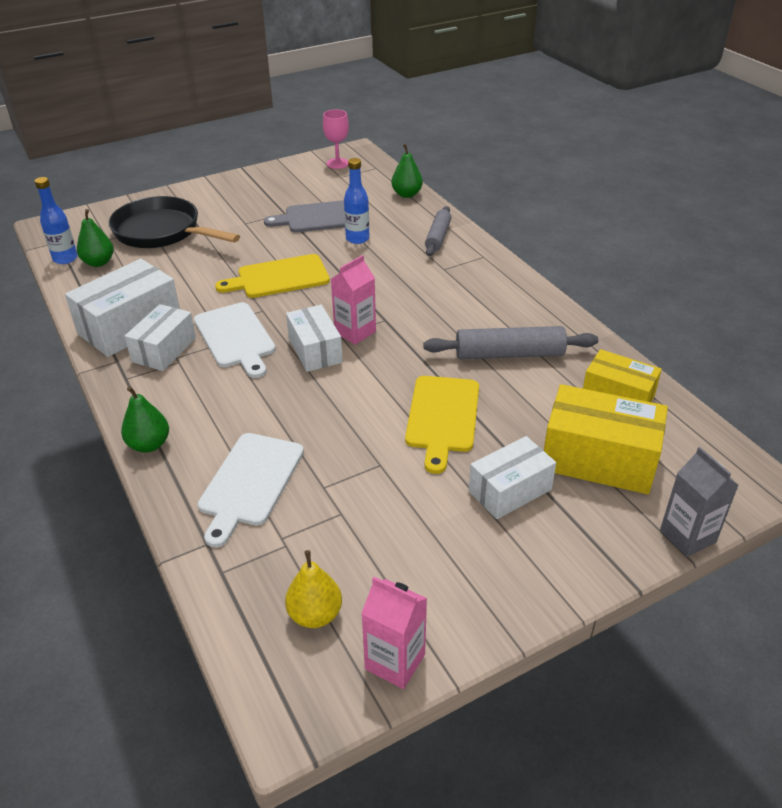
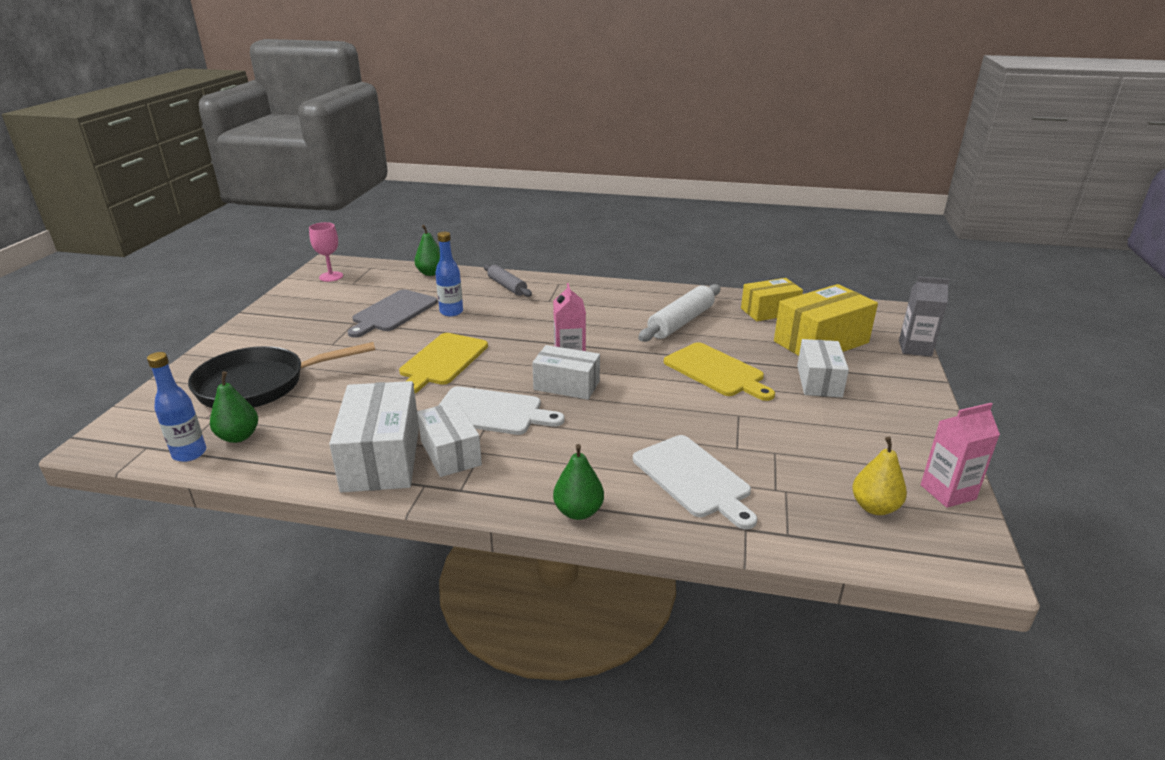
camera: 50 degrees left, 10 degrees down
(509, 354) = (681, 322): grey rolling pin -> white rolling pin

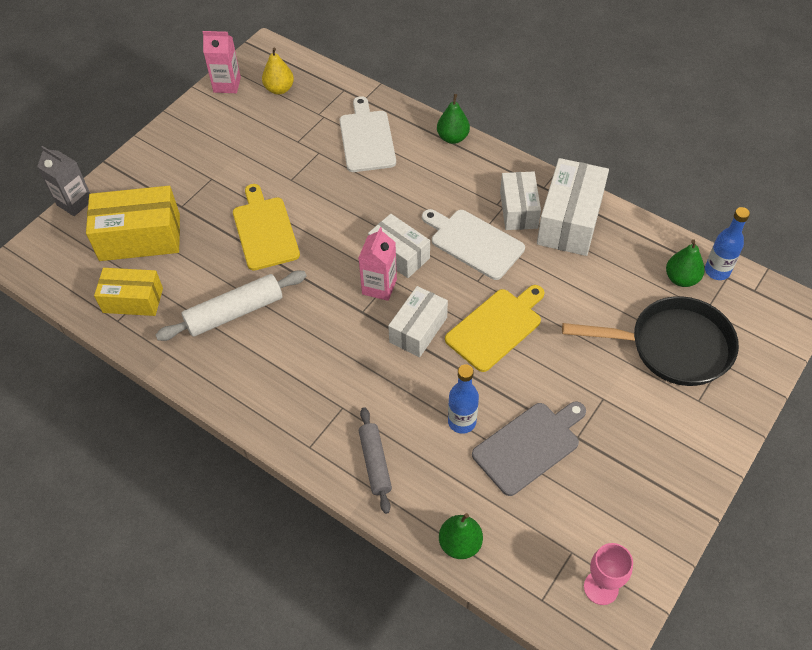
camera: 155 degrees left, 25 degrees up
(819, 381) = (196, 192): white box -> white box (418, 330)

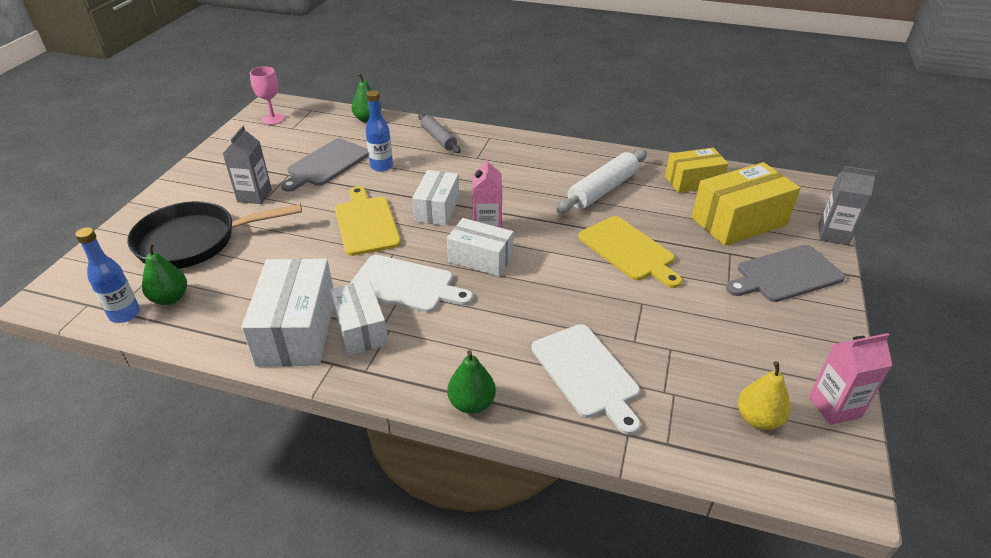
camera: 160 degrees right, 15 degrees down
(158, 175) = (786, 274): none -> grey cutting board
(496, 327) = (366, 223): yellow cutting board -> yellow cutting board turned 135 degrees clockwise
(616, 406) = (254, 196): none -> grey carton

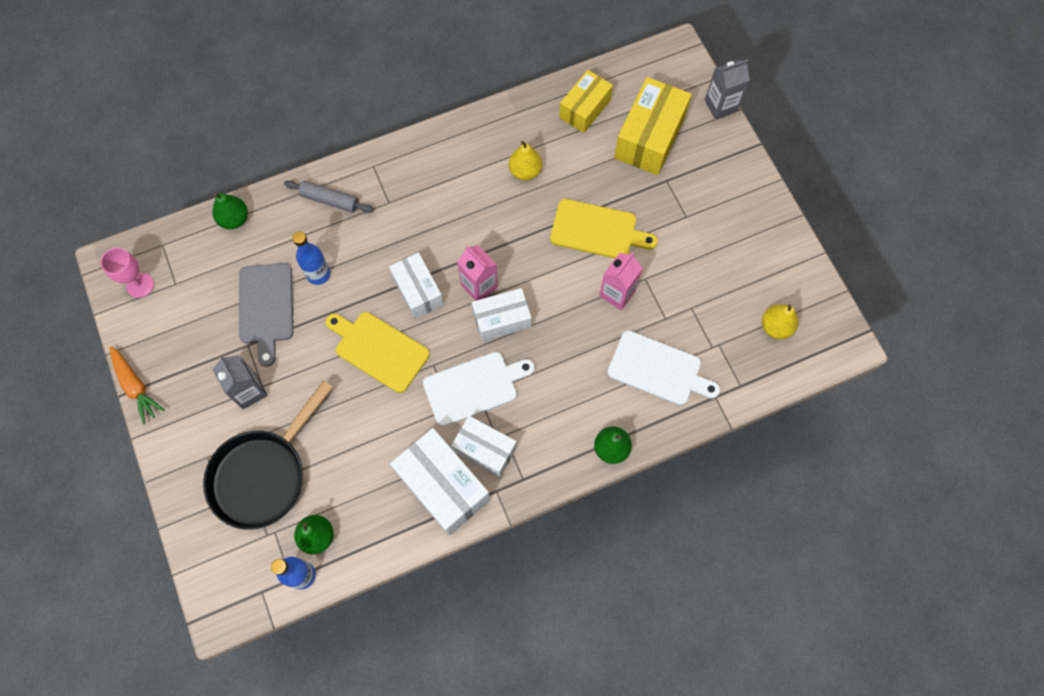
camera: 40 degrees left, 30 degrees up
(199, 157) = (136, 386): none -> orange carrot
(602, 190) = (525, 171): white rolling pin -> yellow pear
(786, 274) = (715, 177): grey cutting board -> none
(834, 407) = (809, 283): pink carton -> pink carton (617, 293)

